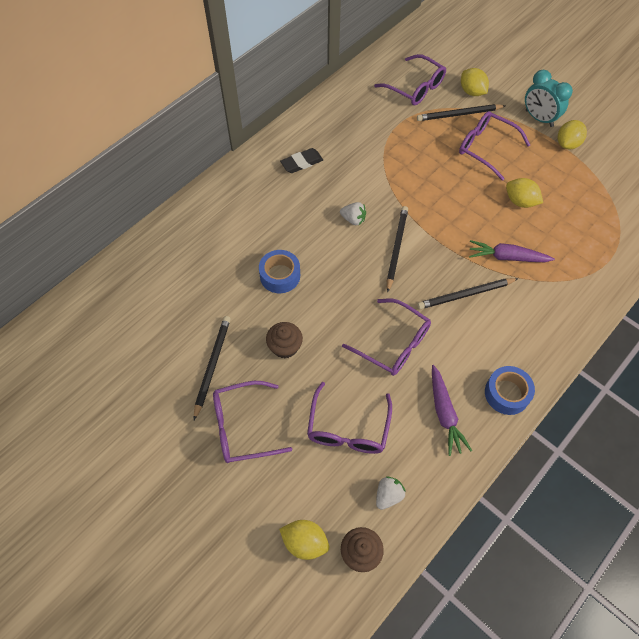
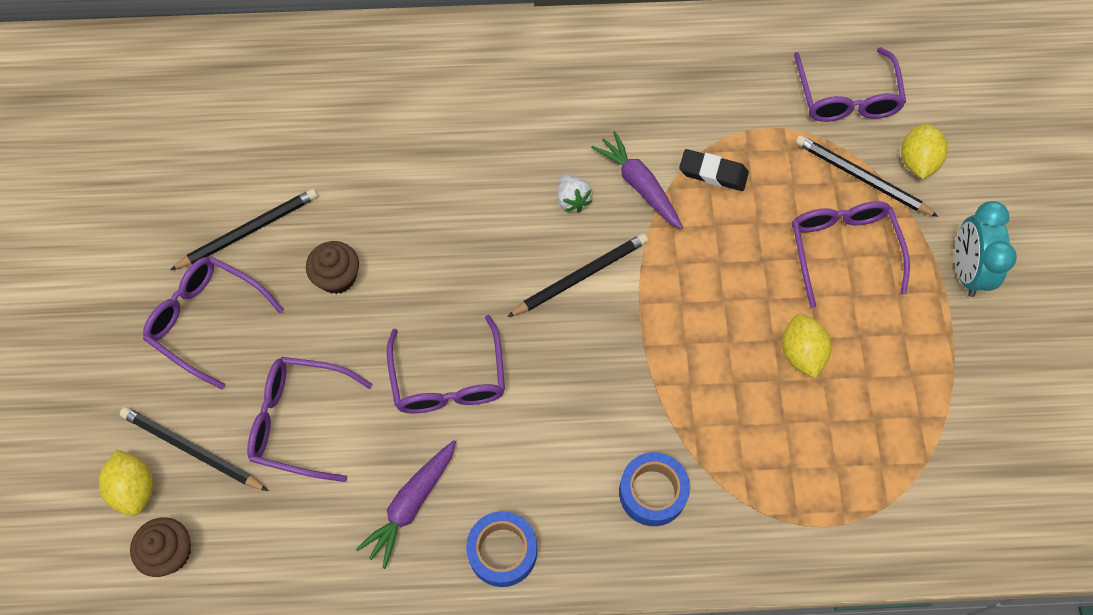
camera: 45 degrees right, 5 degrees up
(280, 276) = (420, 195): blue tape -> blue tape (652, 492)
(302, 163) = (593, 83): black eraser -> black eraser (713, 173)
(348, 428) = (300, 421): purple glasses -> purple glasses turned 45 degrees clockwise
(388, 495) = (258, 527): white strawberry -> none
(465, 295) = (593, 401): black pencil -> black pencil (192, 450)
(507, 257) = (697, 404): purple carrot -> purple carrot (639, 185)
(567, 144) = (963, 336): yellow lemon -> none

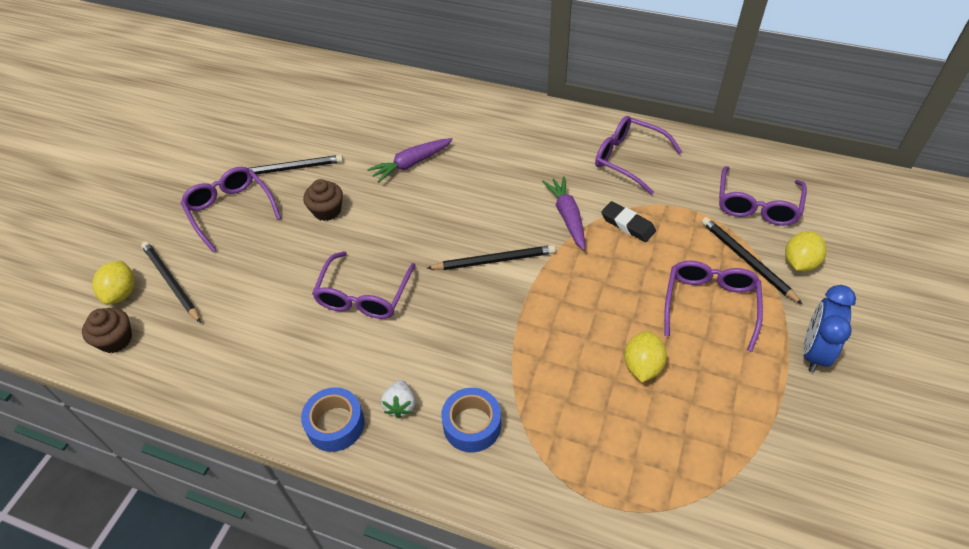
camera: 25 degrees right, 15 degrees down
(300, 421) = (249, 288): purple glasses -> purple glasses (629, 159)
(411, 504) = (290, 368): purple carrot -> purple carrot (411, 164)
(572, 200) = (513, 212): white strawberry -> white strawberry (400, 405)
(966, 270) = (814, 352): turquoise clock -> blue clock

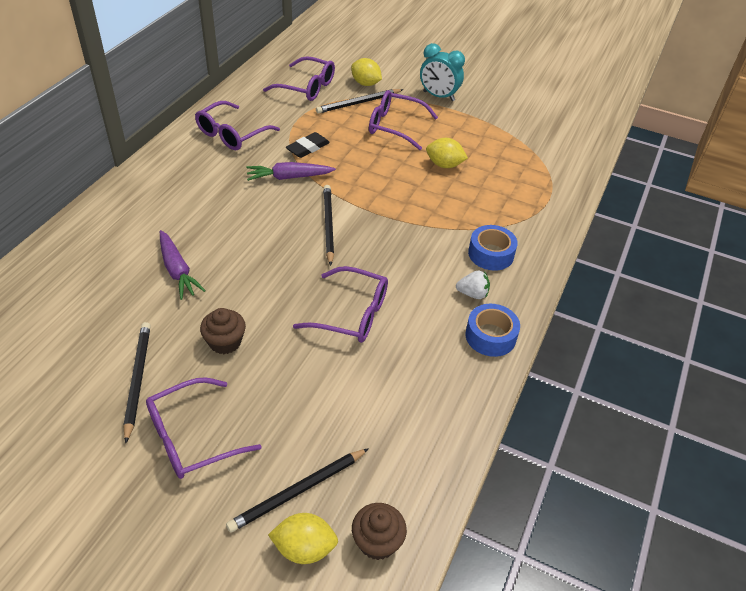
camera: 90 degrees left, 5 degrees down
(814, 352) = (438, 96): blue clock -> turquoise clock

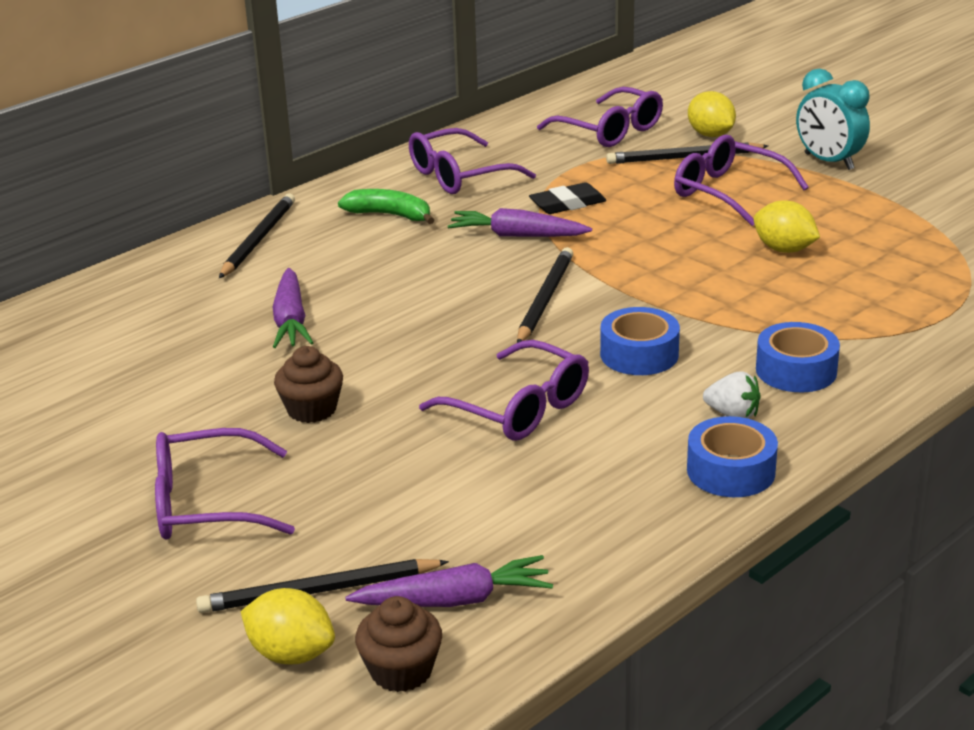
camera: 25 degrees right, 15 degrees down
(137, 380) = (169, 429): black pencil -> black pencil (258, 239)
(202, 172) = (390, 215): none -> green banana
(383, 475) = (454, 600): none -> purple carrot
(401, 258) = (639, 354): none -> blue tape

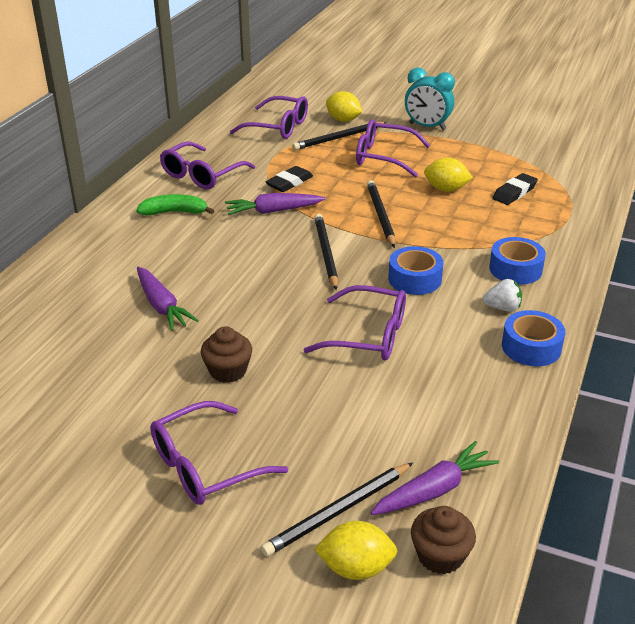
camera: 25 degrees left, 5 degrees up
(258, 239) = (91, 248): black pencil -> black pencil (380, 215)
(885, 271) = (514, 192): none -> black eraser

